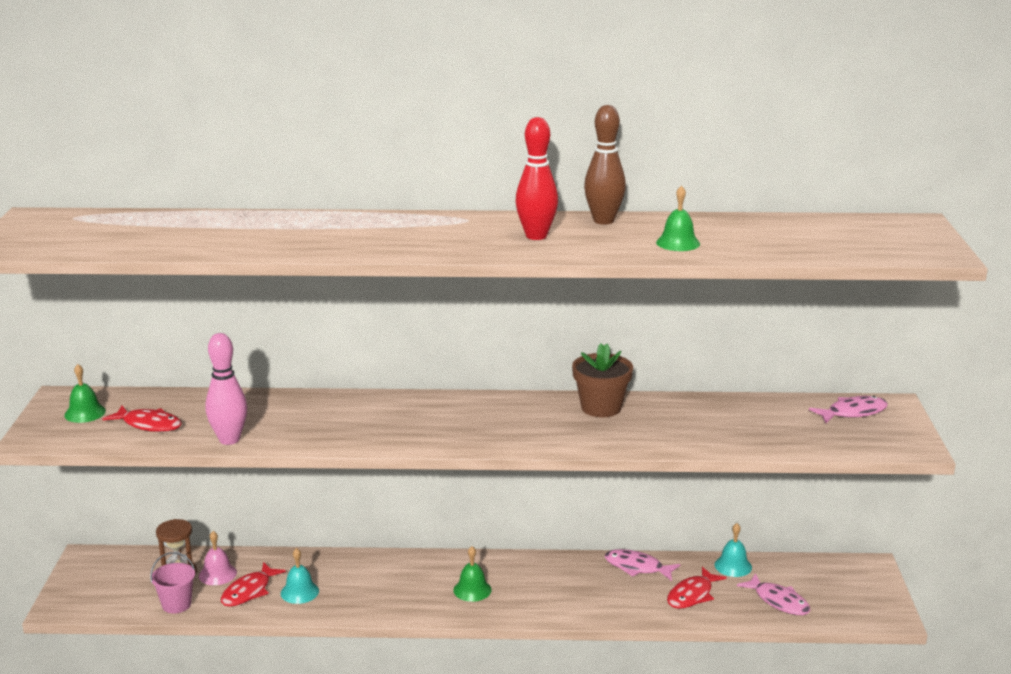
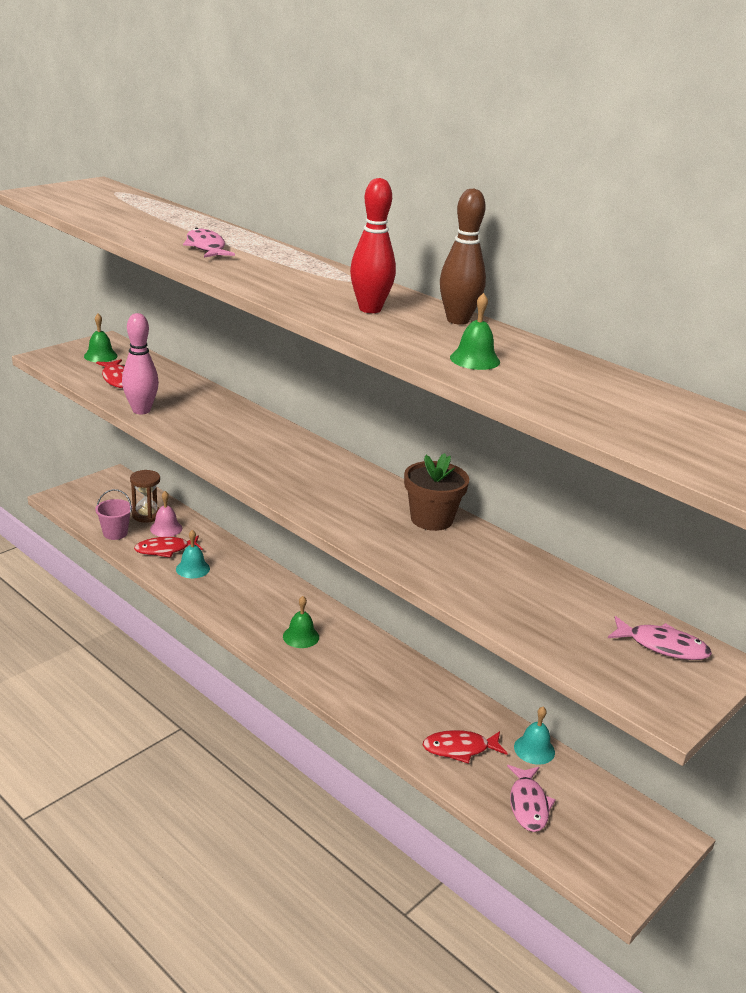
camera: 40 degrees right, 5 degrees up
(637, 567) = (449, 698): pink fish -> pink fish (206, 247)

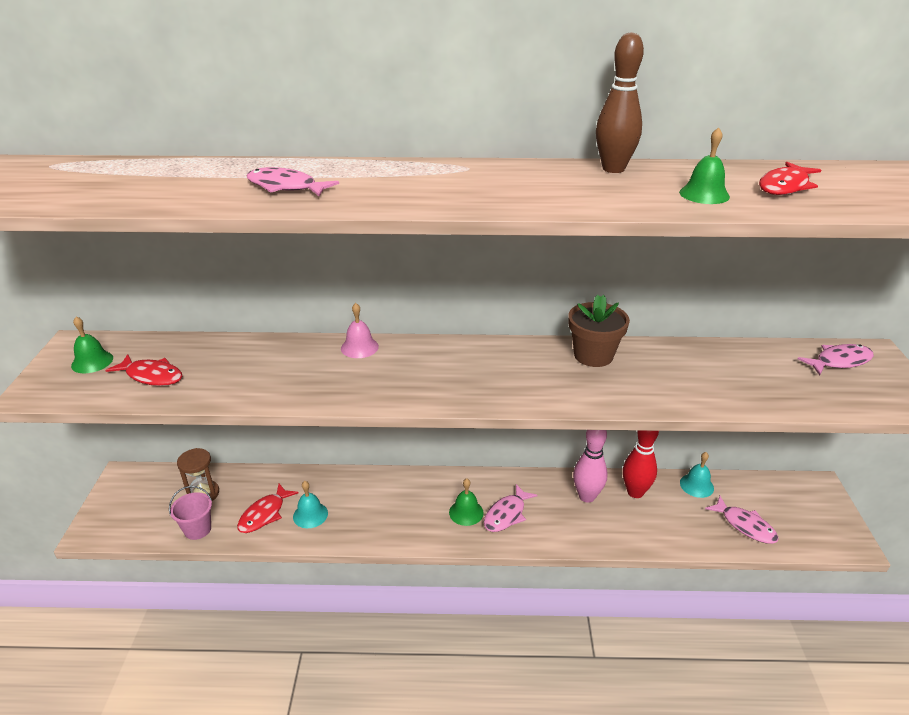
camera: 40 degrees left, 5 degrees up
(141, 410) = (229, 394): pink bowling pin -> pink bowling pin (587, 496)
(166, 528) = (237, 494): pink bell -> pink bell (359, 347)
(329, 658) = (506, 514): none -> pink fish
(370, 309) = (545, 186): red bowling pin -> red bowling pin (635, 492)
(460, 749) = (665, 518): red fish -> red fish (785, 186)

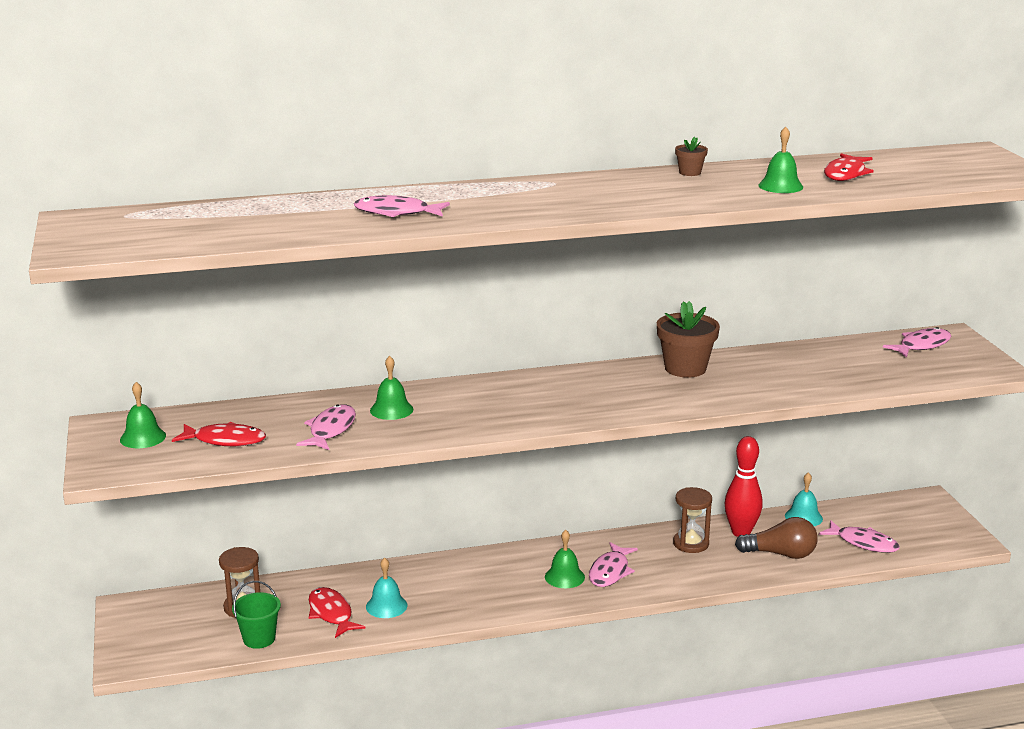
camera: 15 degrees left, 10 degrees down
(197, 529) = (259, 639): pink bucket -> green bucket
(244, 378) = (331, 430): none -> pink fish
(264, 514) = (331, 613): red fish -> red fish turned 135 degrees clockwise
(308, 363) = (391, 410): none -> green bell
(359, 347) = (437, 390): pink bell -> none
(587, 496) = (691, 543): pink bowling pin -> brown hourglass
(613, 169) = (690, 172): brown bowling pin -> brown flower pot
(664, 524) = (781, 554): none -> brown light bulb

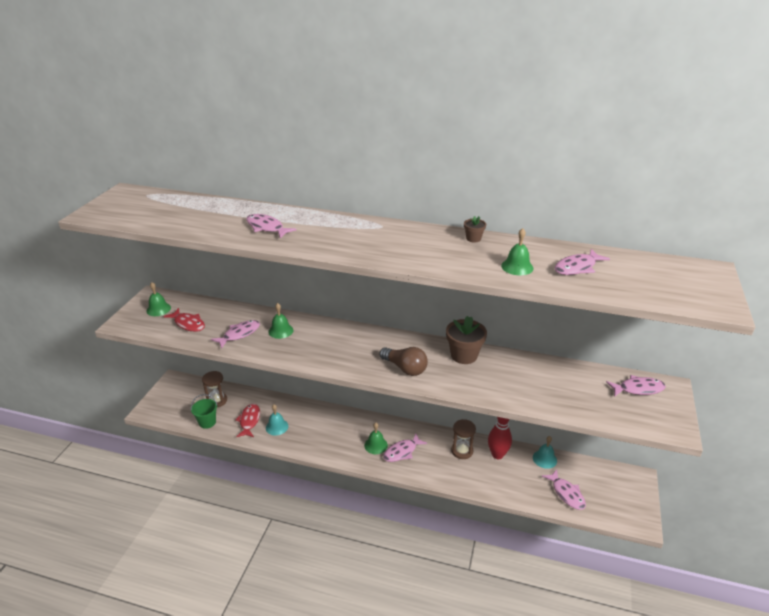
camera: 30 degrees right, 10 degrees up
(781, 554) = (508, 480): brown light bulb -> brown light bulb (405, 368)
(845, 174) = (577, 267): red fish -> pink fish

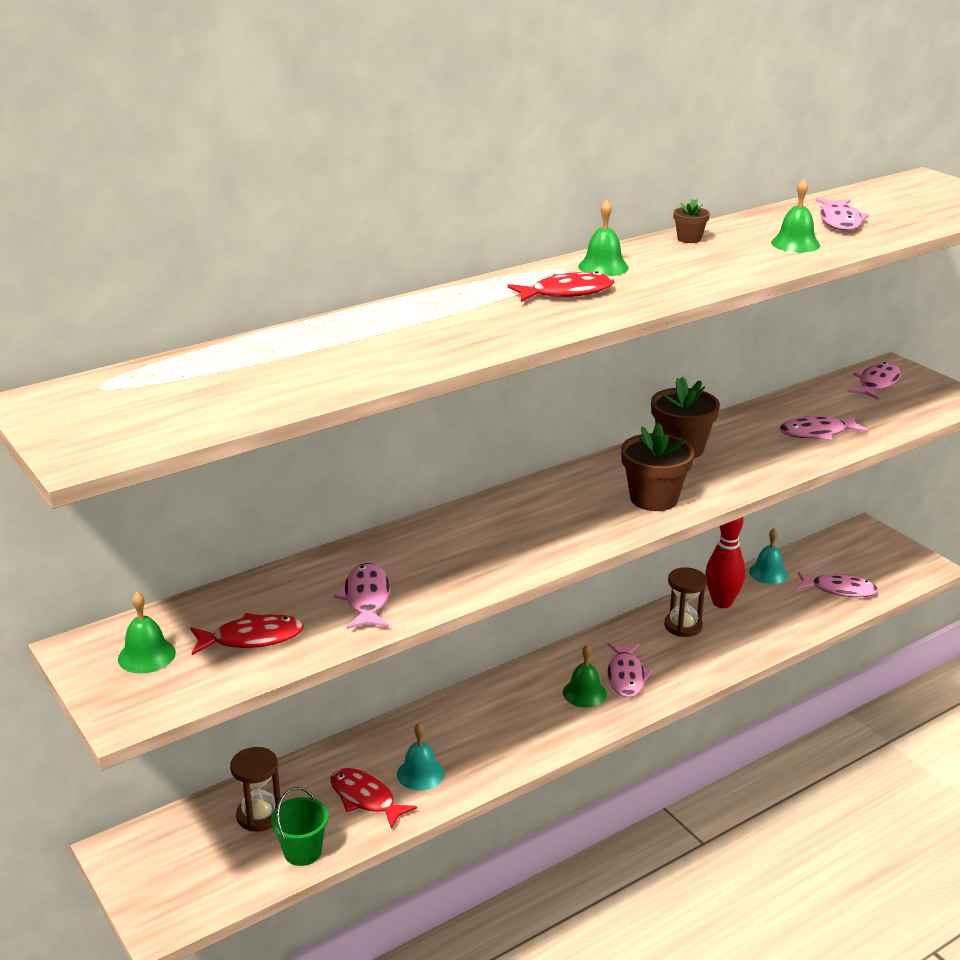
camera: 50 degrees left, 5 degrees down
(266, 228) = (433, 334): pink fish -> pink fish (817, 433)
(280, 331) = (415, 558): green bell -> green bell (603, 267)
(354, 236) = (567, 293): none -> red fish
(405, 368) = (653, 499): brown light bulb -> brown flower pot

